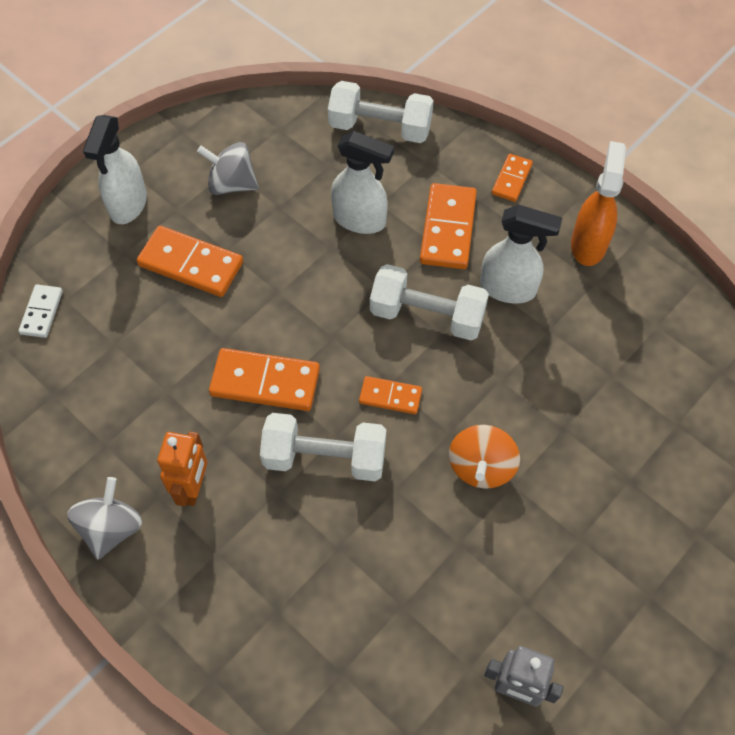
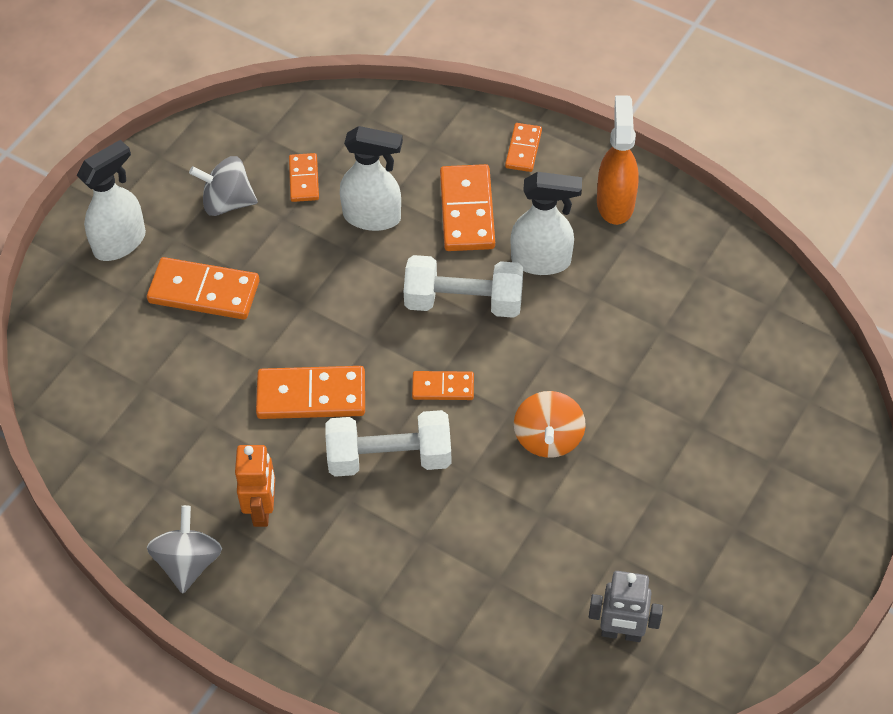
camera: 10 degrees left, 5 degrees down
(41, 312) = (57, 367): white domino -> none
(128, 205) = (120, 242): white spray bottle -> white spray bottle turned 135 degrees counterclockwise
(305, 174) = (304, 179): none -> orange domino
(380, 128) = (373, 117): white dumbbell -> none

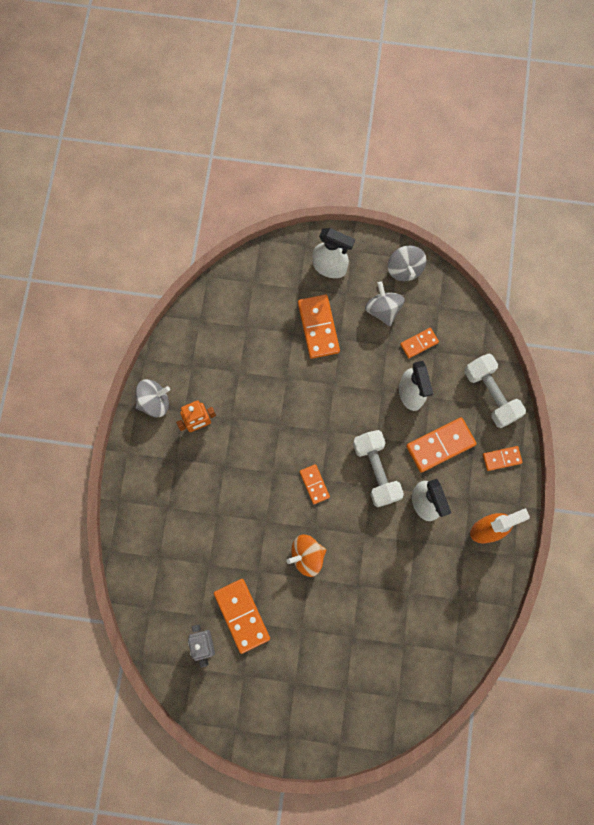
camera: 65 degrees right, 20 degrees up
(183, 154) = (404, 269): none -> grey spinning top
(311, 396) = (278, 416): orange domino -> orange domino (241, 615)
(389, 457) = (258, 475): white dumbbell -> white dumbbell (491, 394)

